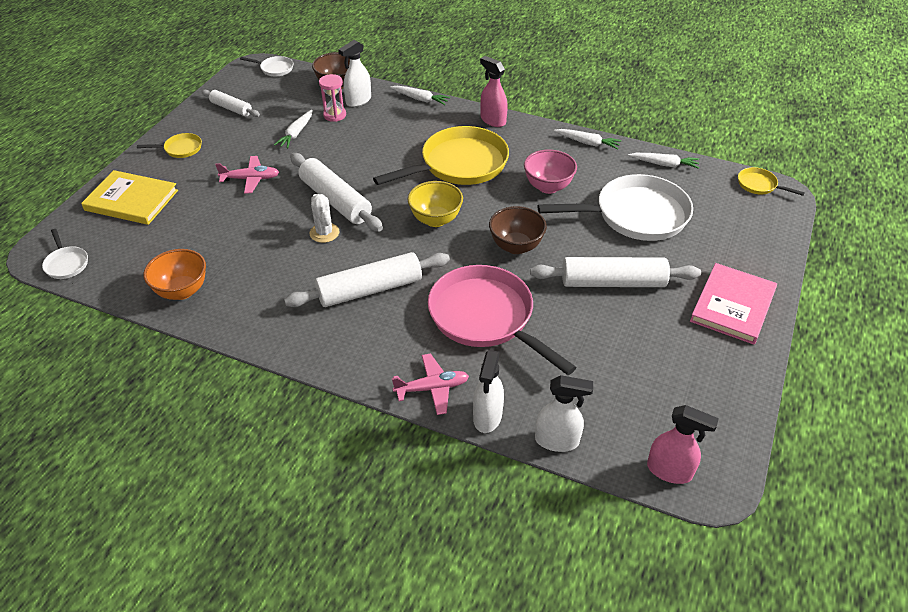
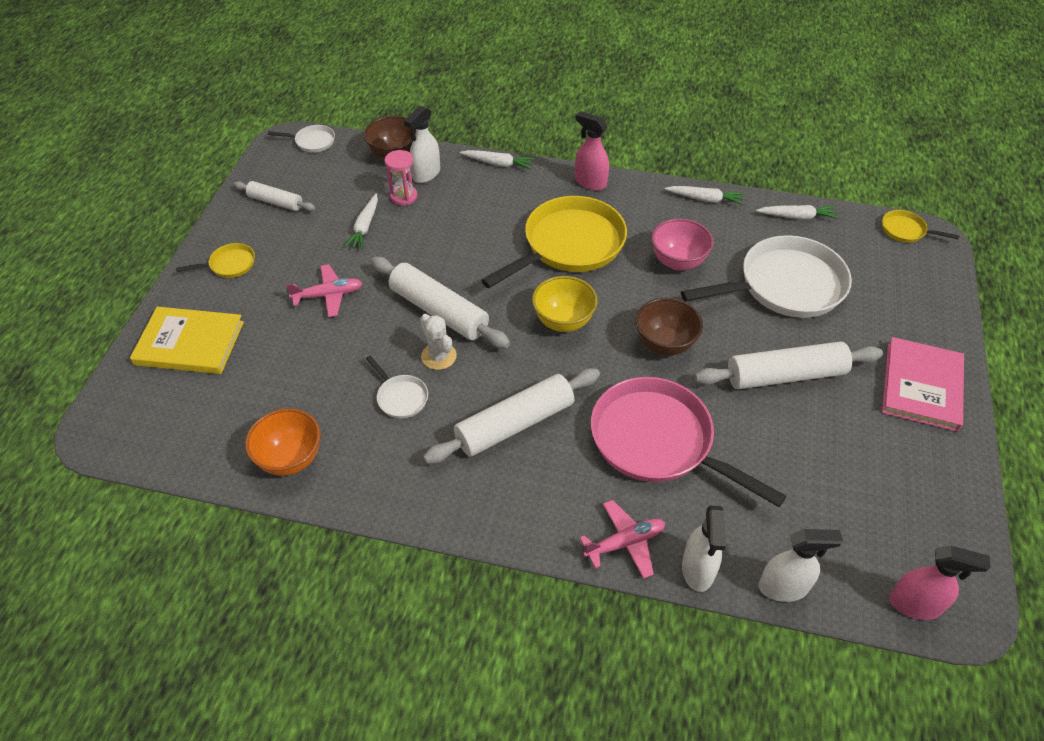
camera: 10 degrees left, 5 degrees up
(66, 264) = (134, 442): white pan -> white pan (400, 397)

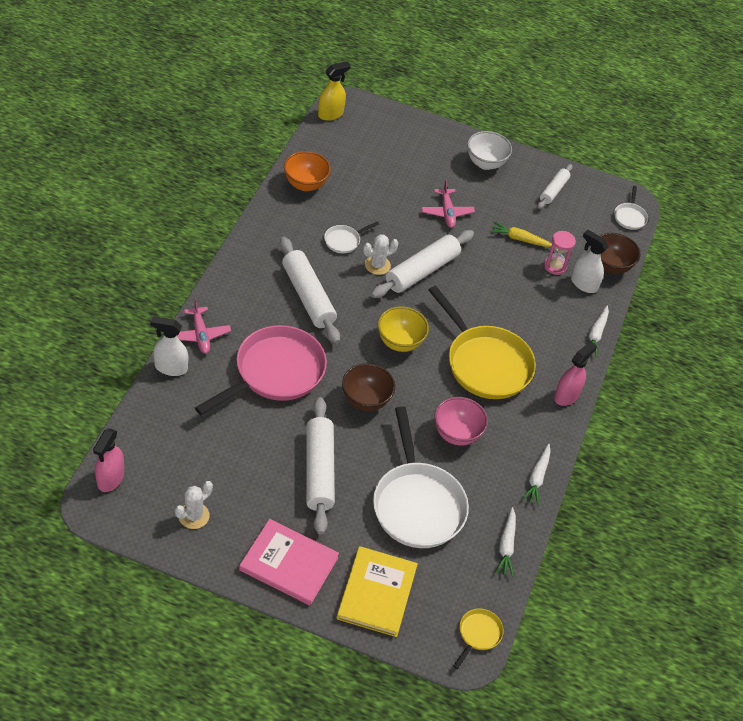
camera: 90 degrees right, 0 degrees up
(125, 448) = (330, 114): none -> yellow spray bottle
(189, 343) = (411, 142): yellow book -> yellow book (376, 593)
(229, 265) = (485, 163): yellow pan -> white bowl
(365, 227) = (520, 239): white carrot -> yellow carrot
(783, 587) = (145, 409): white spray bottle -> none
(914, 492) = (193, 516): none -> white cactus

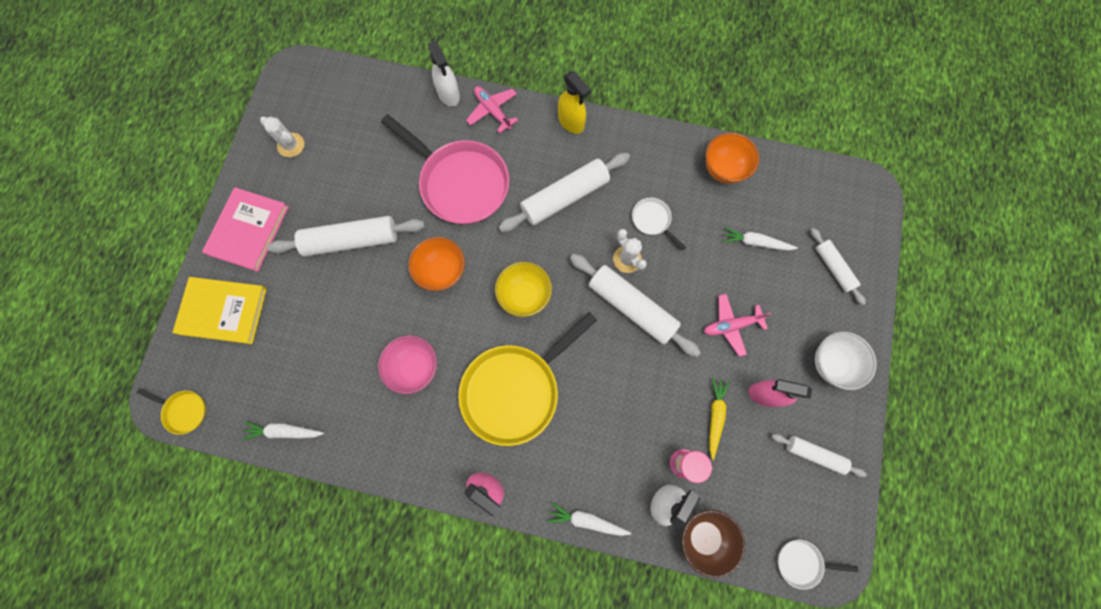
camera: 90 degrees right, 25 degrees up
(110, 479) = (321, 74): pink spray bottle -> pink spray bottle (765, 394)
(170, 367) = (449, 94): white spray bottle -> white spray bottle turned 150 degrees clockwise
(200, 335) = (492, 111): pink plane -> pink plane turned 75 degrees clockwise
(330, 114) = (845, 178): yellow spray bottle -> yellow spray bottle (571, 122)
(365, 400) = (442, 271): brown bowl -> orange bowl
(408, 142) = (833, 268): none -> white rolling pin
(417, 504) = (324, 337): white pan -> none
(537, 477) = (371, 459): white carrot -> white carrot (755, 242)

